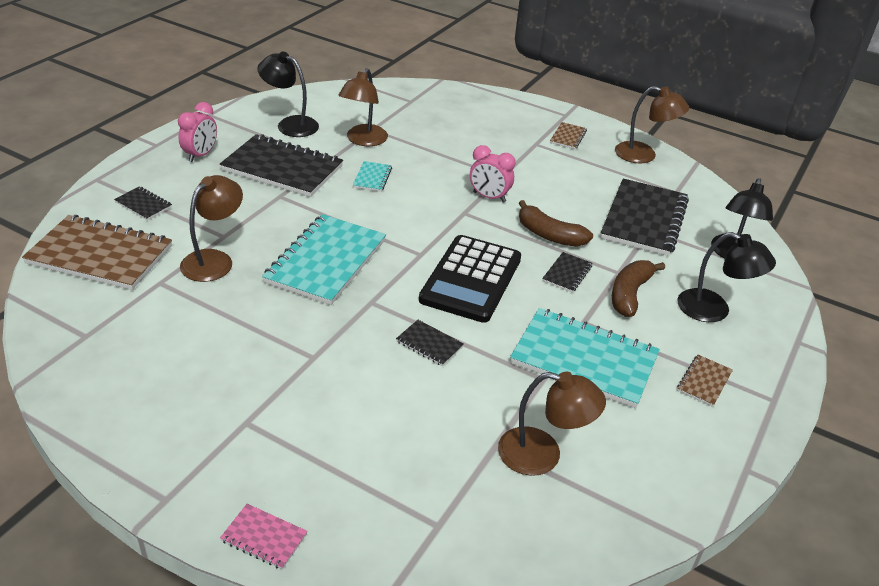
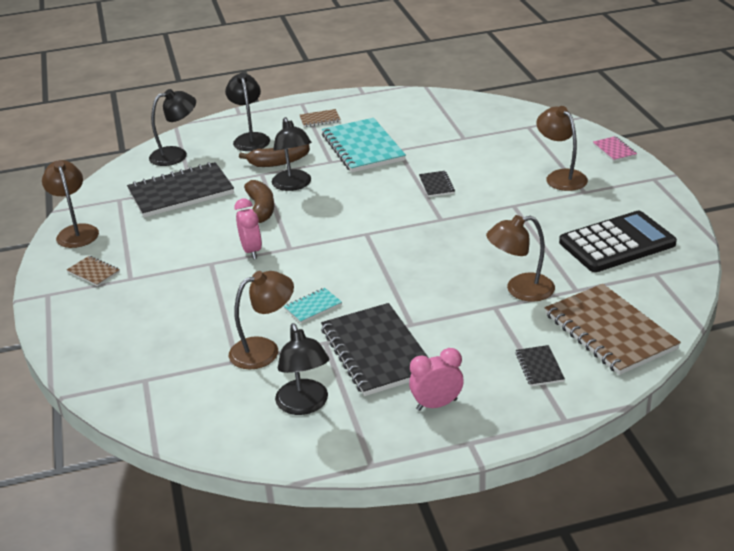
camera: 130 degrees left, 5 degrees down
(326, 261) = (438, 255): turquoise notebook -> none
(471, 279) = (358, 206): black calculator -> black calculator (617, 243)
(542, 455) = (446, 127): brown lamp -> brown lamp (561, 177)
(567, 273) = (293, 185): black notebook -> black lamp
(568, 137) = (93, 272): brown notebook -> brown notebook turned 60 degrees clockwise

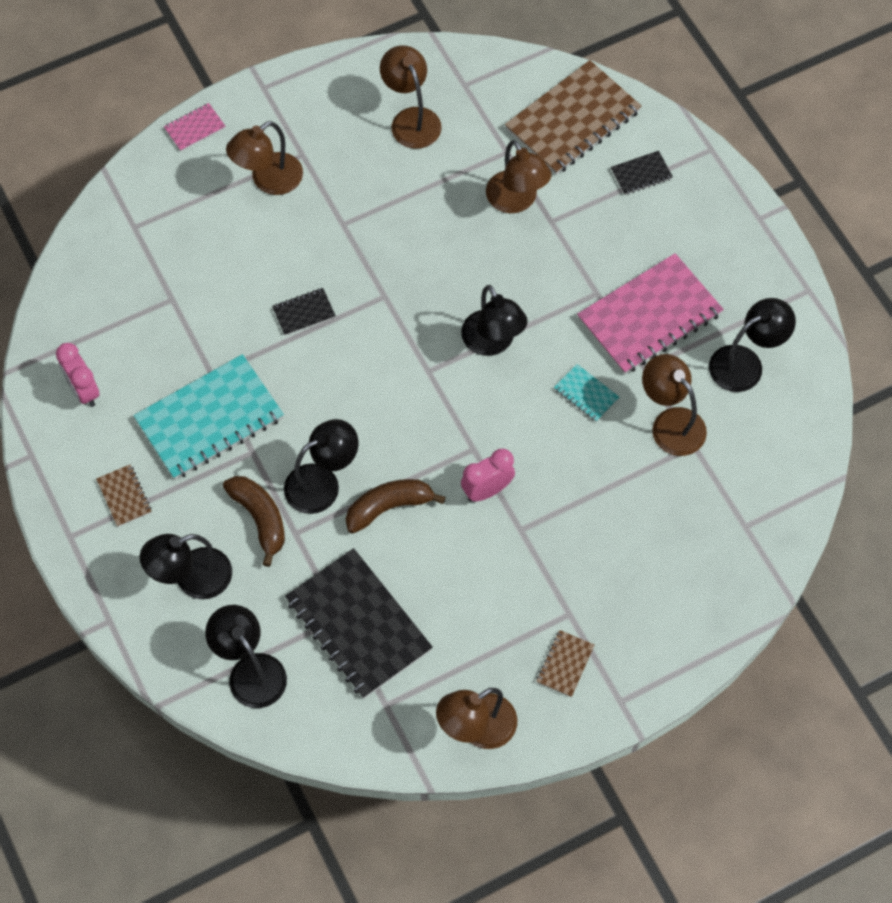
camera: 105 degrees left, 30 degrees up
(377, 351) = (649, 316): black notebook -> pink notebook
(380, 265) = (492, 343): none -> black lamp
(436, 404) = (716, 251): pink clock -> pink clock (84, 391)
(617, 243) = (411, 119): black calculator -> brown lamp

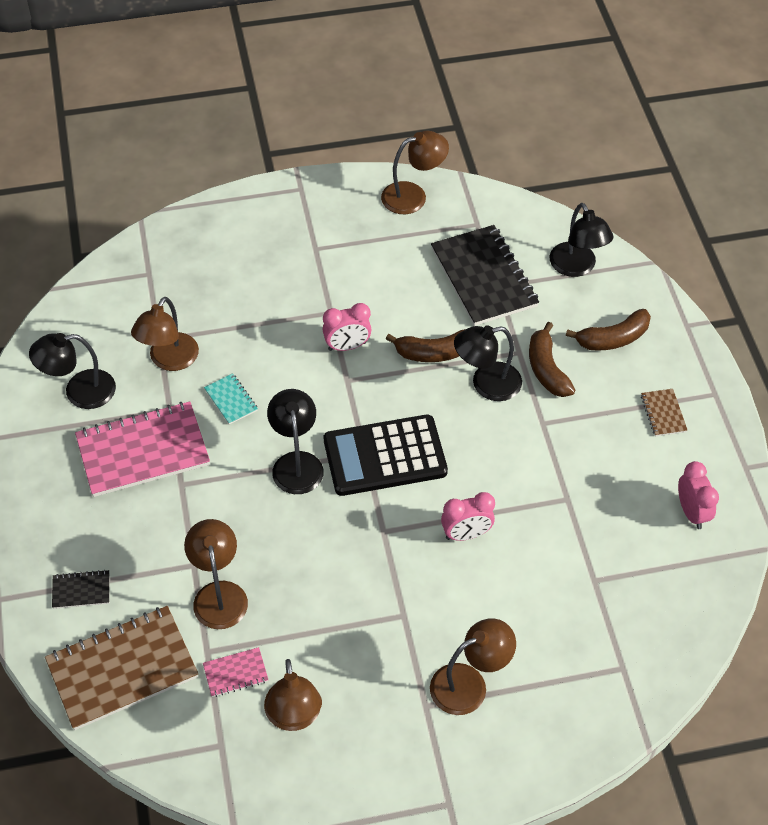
camera: 165 degrees left, 10 degrees down
(192, 579) = (613, 338): black lamp -> brown banana
(195, 128) = (538, 770): pink notebook -> pink notebook (235, 673)
(209, 419) = (576, 459): turquoise notebook -> none
(304, 313) = (466, 534): black notebook -> pink clock
(406, 372) = (385, 456): none -> black calculator
(565, 664) = (332, 218): brown notebook -> none
(671, 423) = (169, 360): brown lamp -> brown lamp turned 45 degrees clockwise

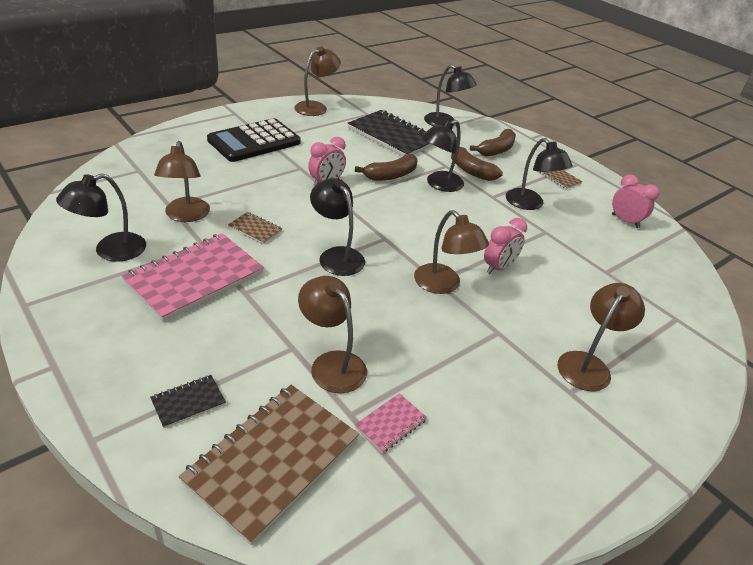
camera: 30 degrees left, 15 degrees down
(231, 400) = (255, 229): turquoise notebook -> brown notebook
(294, 717) = (471, 442): brown lamp -> brown lamp (443, 285)
(385, 456) = (402, 237): black calculator -> black calculator (254, 141)
(583, 449) = (530, 204): none -> black lamp

